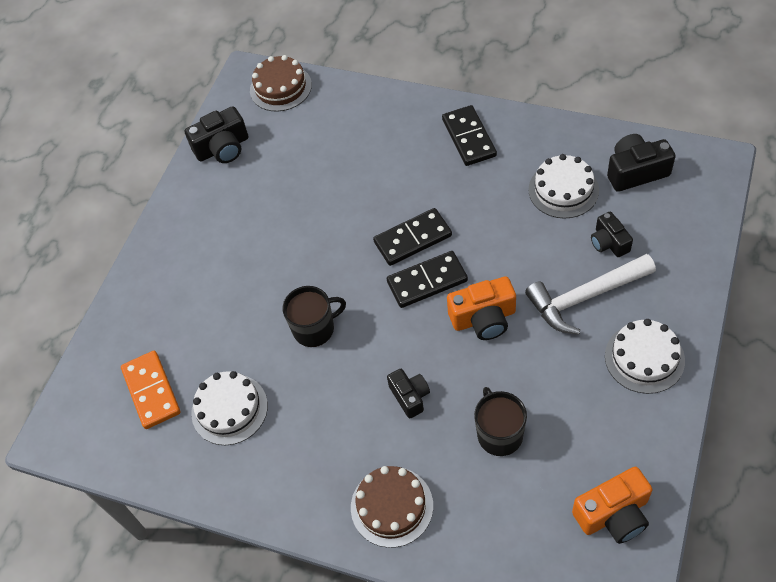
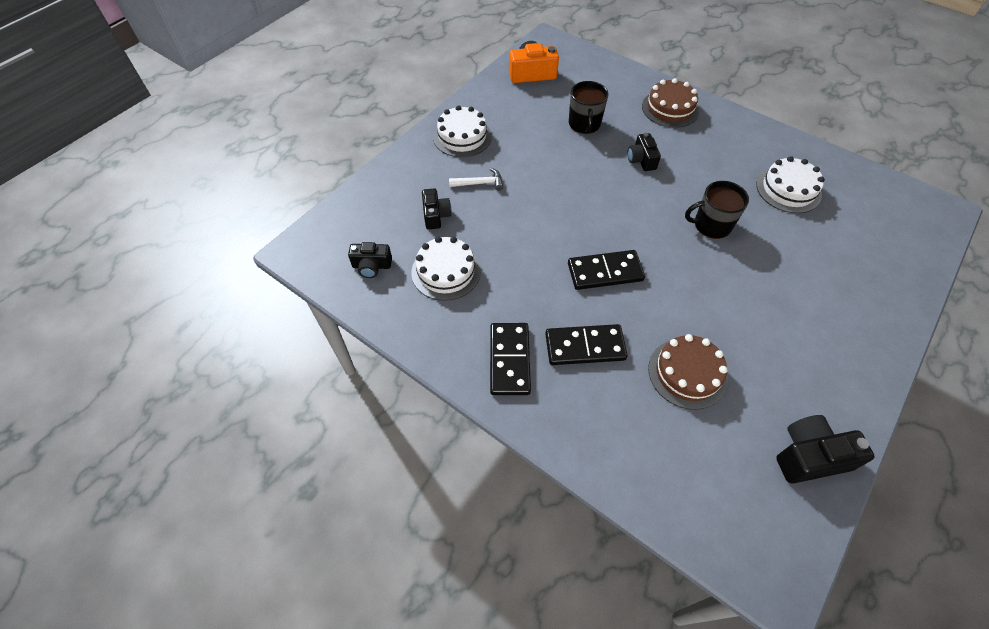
camera: 170 degrees left, 0 degrees up
(151, 391) = (860, 219): orange domino -> none
(280, 87) = (727, 532): brown cake -> brown cake (687, 373)
(427, 281) = (603, 232): black domino -> black domino (585, 347)
(483, 318) = (566, 192): orange camera -> none
(585, 297) = (479, 183): white hammer -> white hammer, size x0.50
(636, 172) = (372, 266): black camera -> black camera, size x0.65

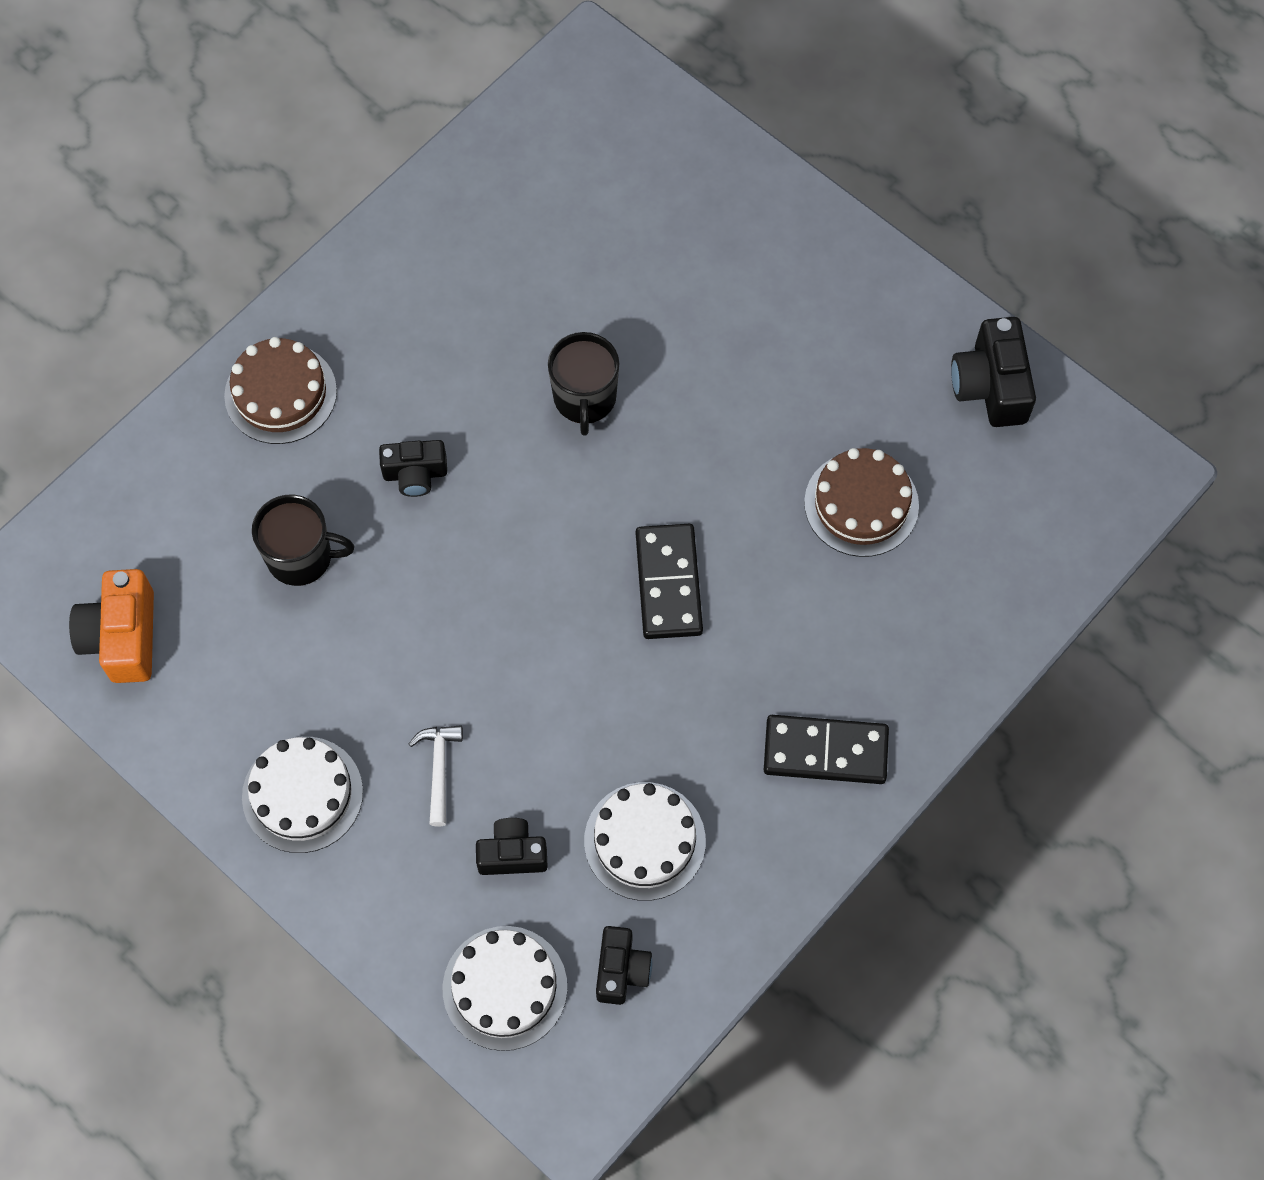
camera: 85 degrees left, 10 degrees up
(585, 347) = (808, 638): black domino -> none
(788, 189) = (518, 258): white cake -> white cake (505, 988)

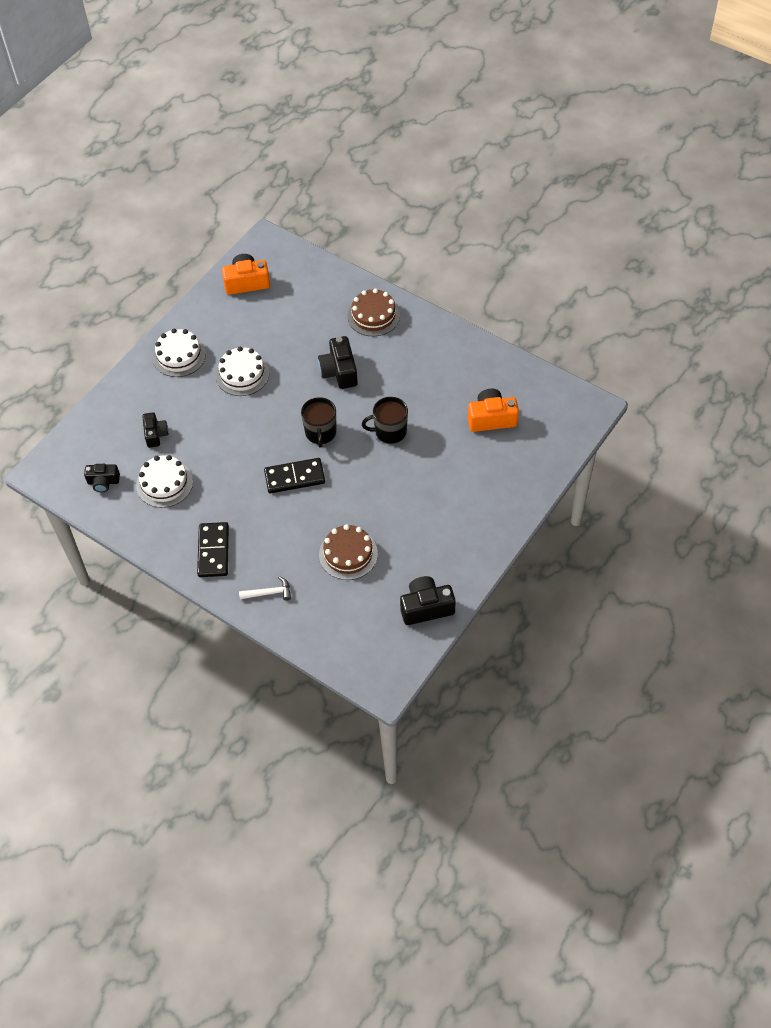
camera: 85 degrees right, 10 degrees down
(301, 557) = (292, 337): black mug -> black mug (320, 433)
(415, 474) = (339, 371): black camera -> black camera, size x1.53
(439, 769) = (194, 402): white hammer -> white hammer (269, 593)
(505, 988) = (94, 440): white cake -> white cake (242, 374)
(586, 219) = (491, 418): none -> orange camera

